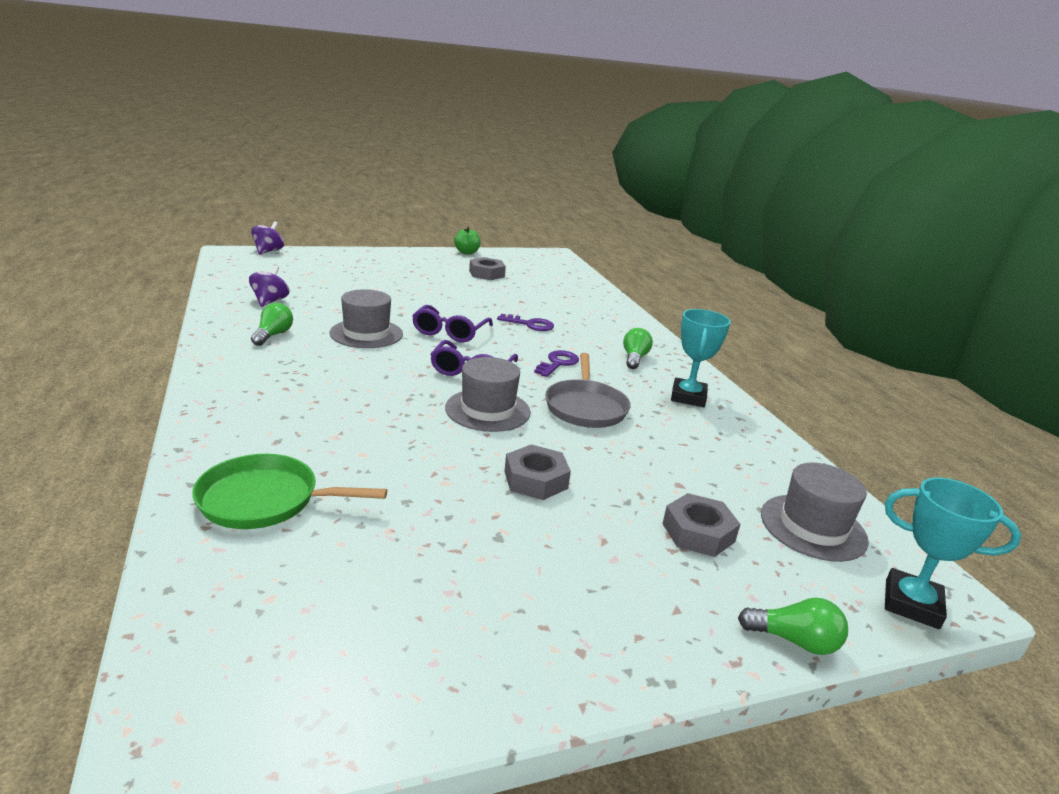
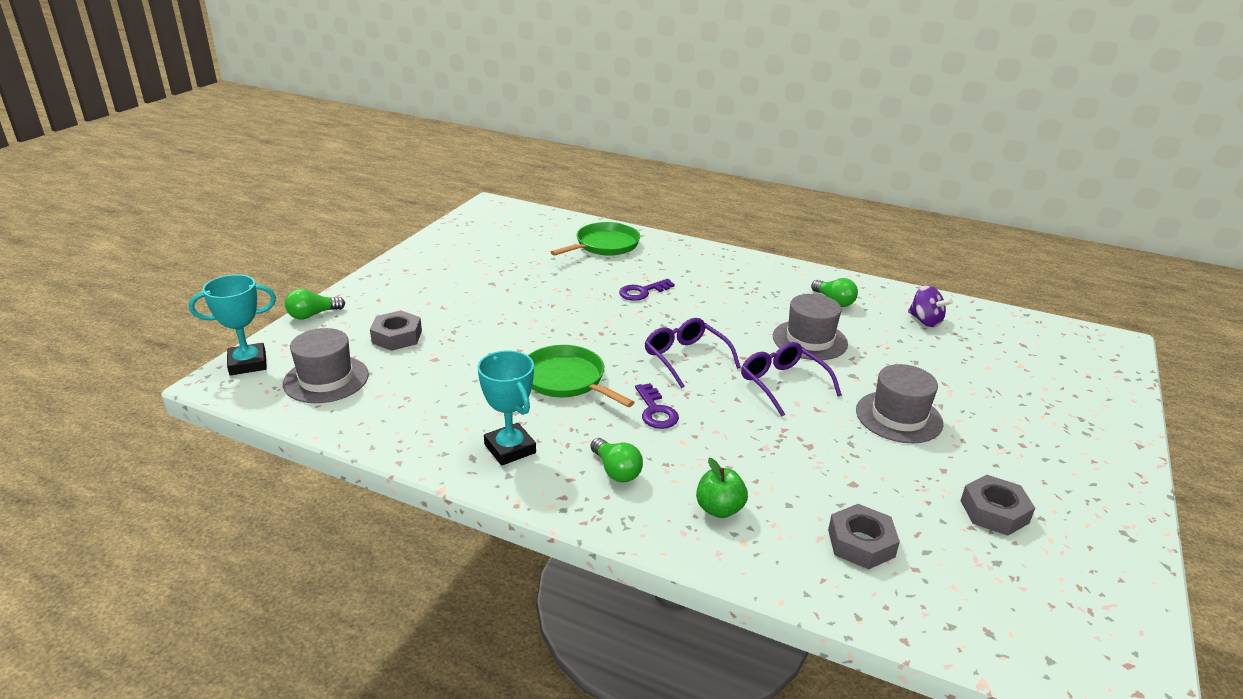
camera: 135 degrees right, 5 degrees up
(268, 251) = (1124, 366): purple spinning top -> none
(467, 252) = (1133, 549): green apple -> green apple (719, 509)
(488, 410) = (615, 336): grey hat -> grey hat (898, 417)
(530, 324) = (767, 447): purple key -> purple key (642, 292)
(535, 480) = (516, 314): grey nut -> grey nut (861, 543)
(585, 407) = (566, 380): grey pan -> green pan

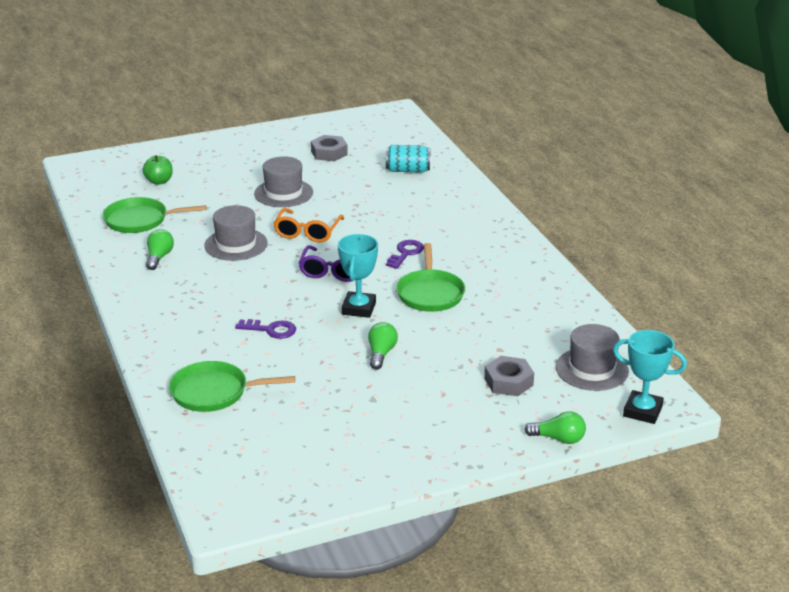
camera: 135 degrees left, 0 degrees up
(510, 449) = (516, 272): turquoise trophy -> turquoise trophy (359, 308)
(616, 471) = (473, 238): green light bulb -> green light bulb (381, 354)
(719, 509) = (448, 204): green apple -> green apple (159, 181)
(783, 384) = (307, 232): purple glasses -> orange glasses
(861, 543) = (408, 170): grey nut -> turquoise can
(925, 321) = (139, 220): purple spinning top -> green pan

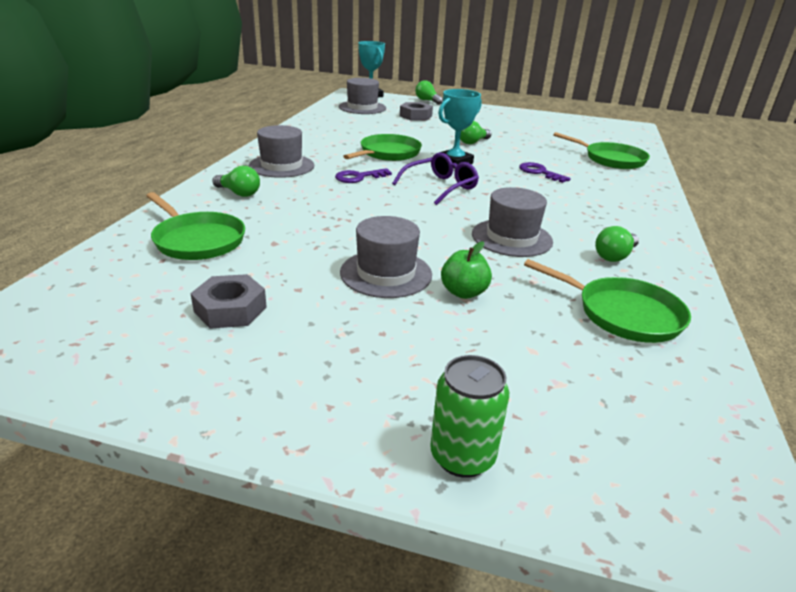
camera: 145 degrees left, 0 degrees up
(159, 181) = (557, 378): green apple -> green apple (463, 292)
(179, 149) = (462, 456): none -> green can
(307, 232) = (420, 222): orange glasses -> none
(408, 170) = (197, 240): turquoise can -> green pan
(453, 204) = (239, 193): none -> green light bulb
(479, 239) = (281, 166): none -> grey hat

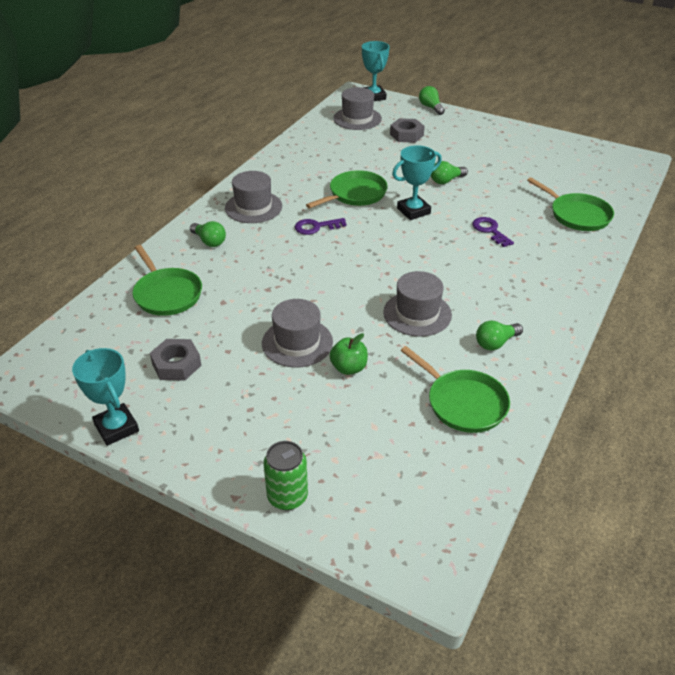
camera: 15 degrees right, 10 degrees up
(152, 396) = (116, 427): none -> turquoise trophy
(440, 187) = (384, 244): purple glasses -> none

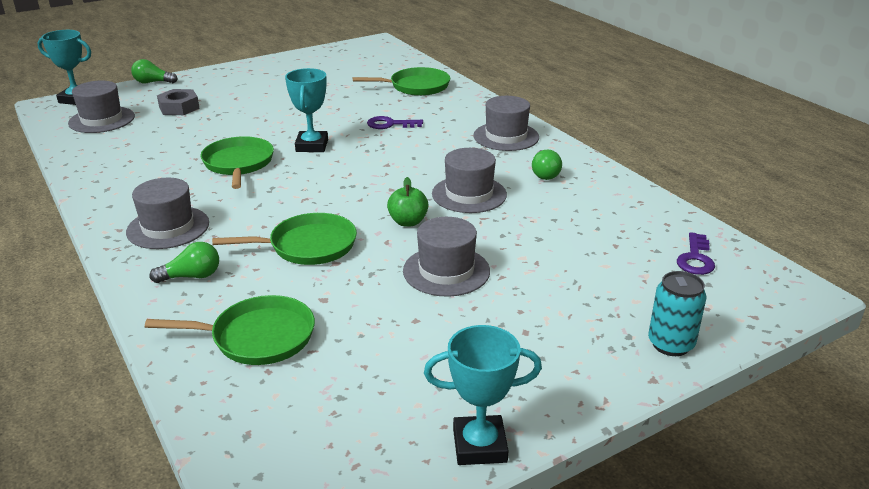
camera: 60 degrees left, 10 degrees down
(176, 364) = (404, 365): grey nut -> none
(287, 497) = (670, 344): green can -> turquoise can
(316, 227) = (264, 202): purple key -> purple key (695, 258)
(349, 368) = (513, 253): green apple -> green apple (408, 222)
(446, 181) = (287, 116): green light bulb -> none
(463, 403) = (608, 213): green pan -> green pan (308, 246)
(541, 298) = (506, 136): none -> grey hat

